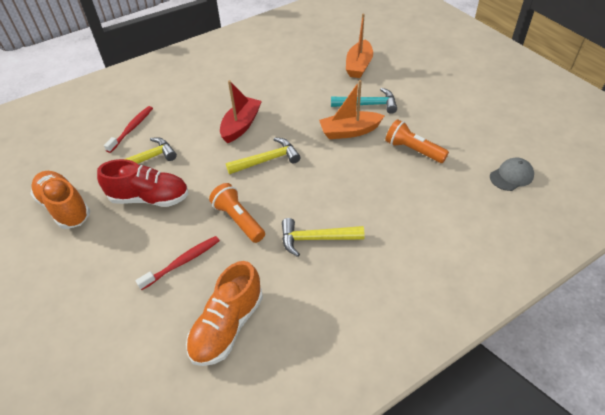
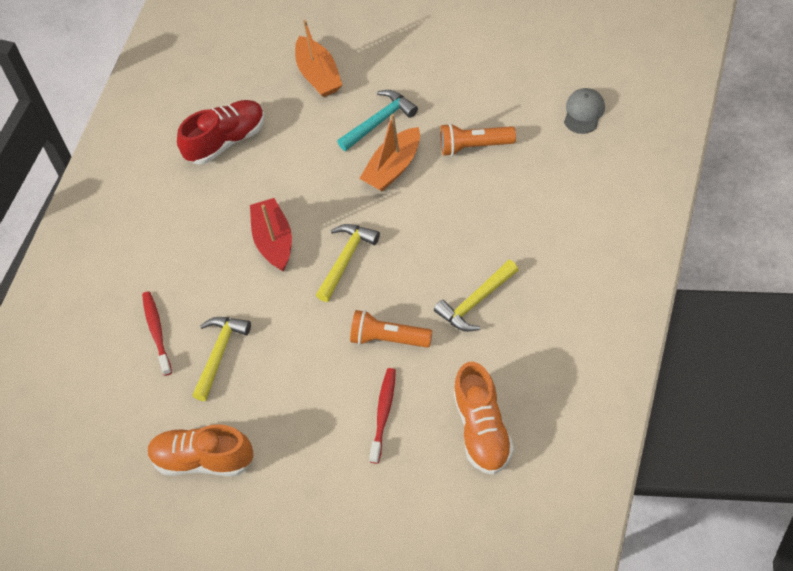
camera: 35 degrees left, 10 degrees up
(150, 198) = (277, 385): red shoe -> red shoe (226, 140)

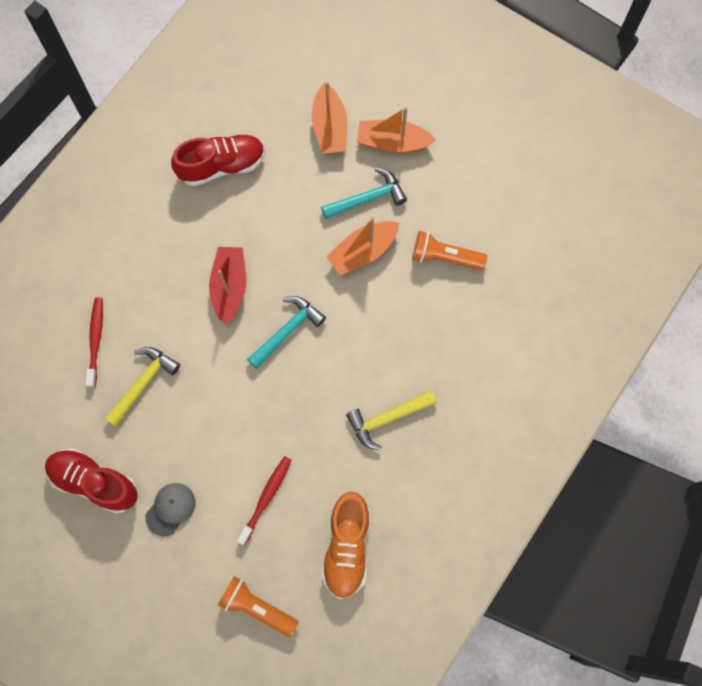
camera: 10 degrees right, 15 degrees up
(203, 460) = (94, 482): orange shoe -> red shoe
(346, 259) = (287, 331): yellow hammer -> turquoise hammer
(384, 67) = (392, 142): none -> orange boat
(388, 338) = (296, 425): orange flashlight -> orange flashlight (257, 607)
(584, 112) = (558, 260): grey cap -> grey cap (170, 509)

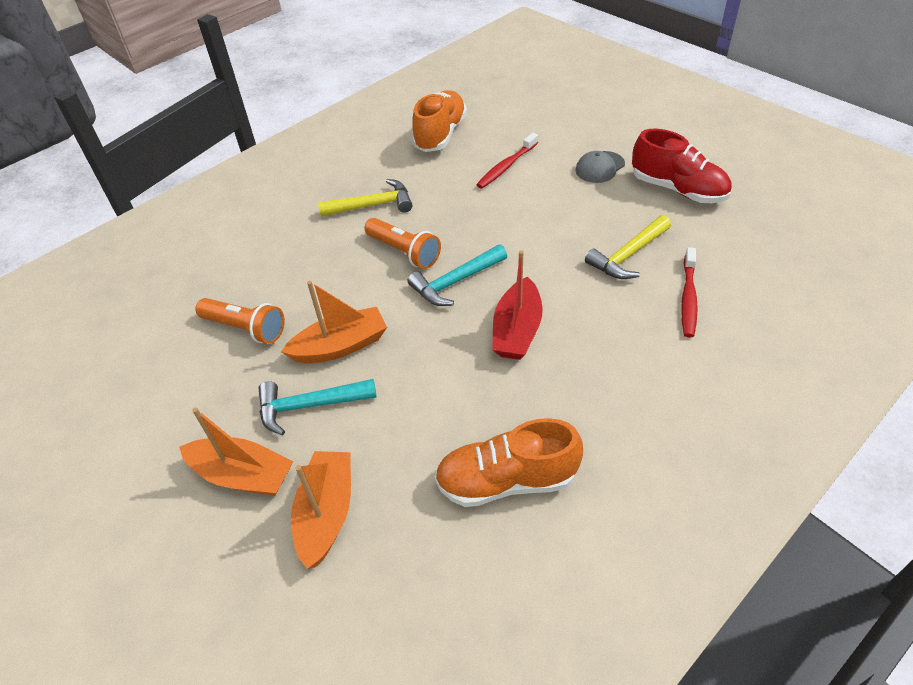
camera: 165 degrees left, 25 degrees down
(222, 166) = (506, 481): red shoe -> orange shoe
(257, 607) = (526, 111): orange flashlight -> orange flashlight (404, 252)

